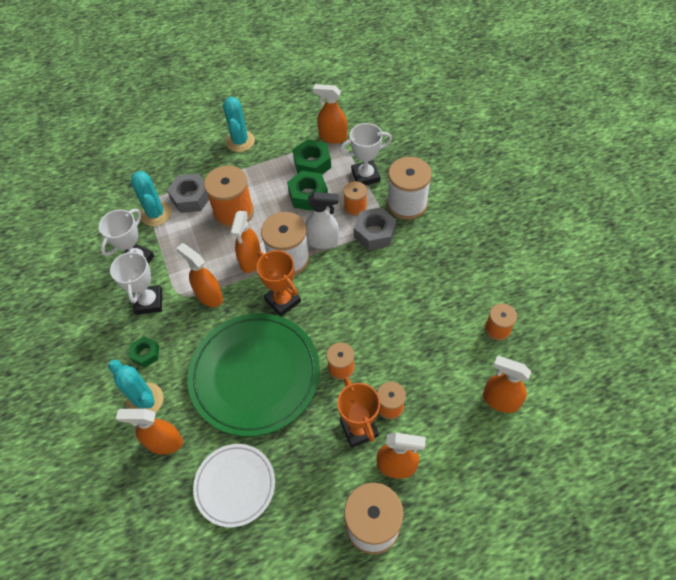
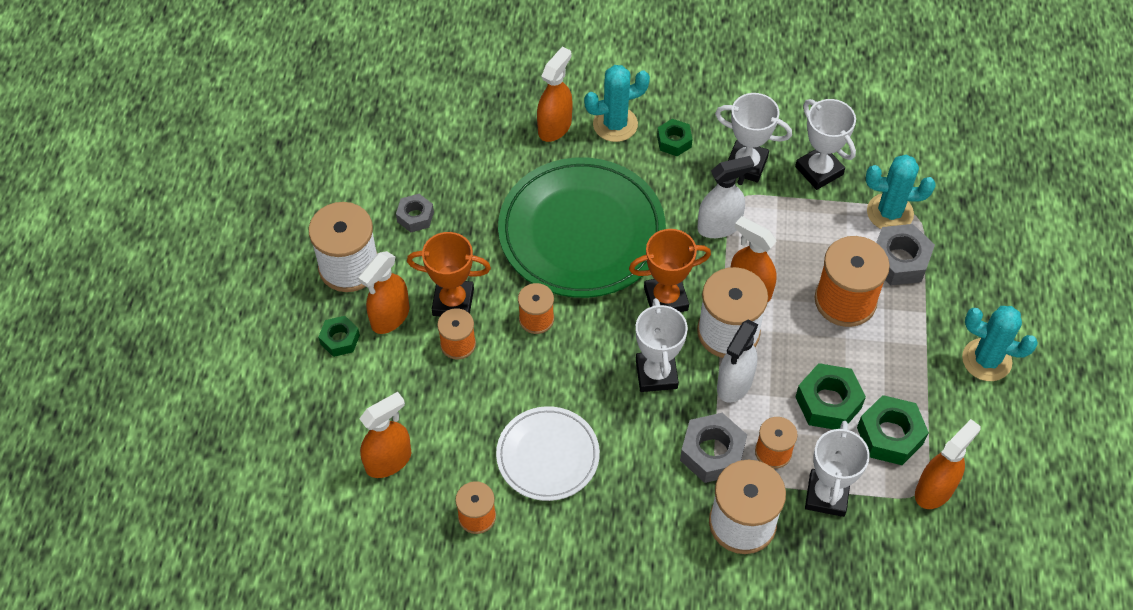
camera: 115 degrees right, 0 degrees up
(209, 296) = (719, 226): orange spray bottle -> white spray bottle
(235, 485) = (469, 169): white plate -> white plate (548, 456)
(300, 501) = (415, 217): none -> grey nut
(340, 281) = (656, 374): none -> white trophy
(436, 491) = (340, 339): none -> green nut

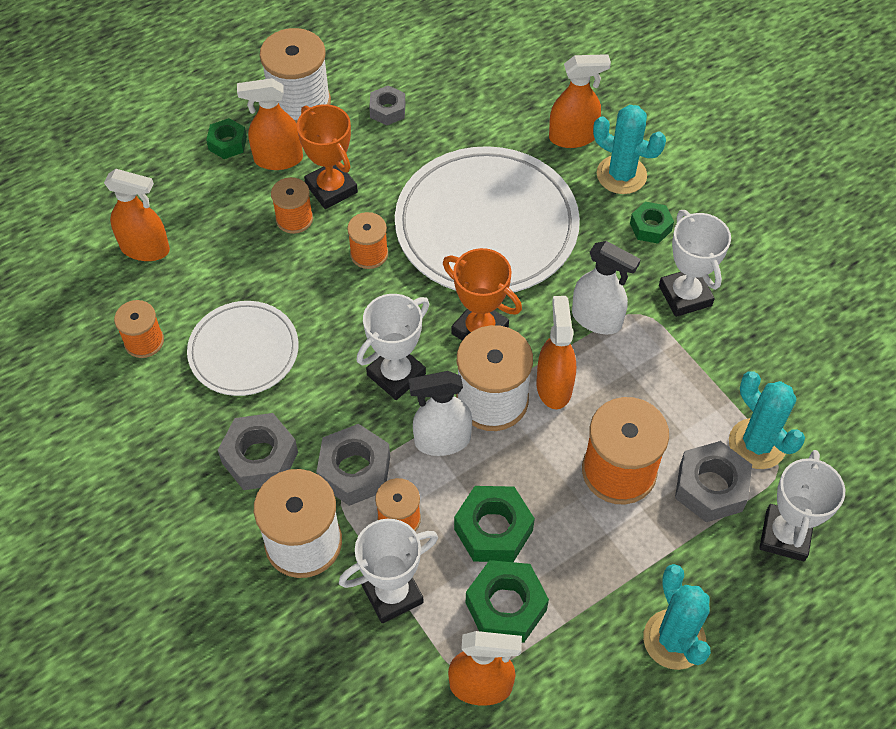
camera: 50 degrees right, 0 degrees up
(581, 232) = (486, 226): green plate -> white plate
(650, 505) = (260, 458): none -> grey nut
(819, 170) = (741, 355): white trophy -> white trophy (785, 535)

